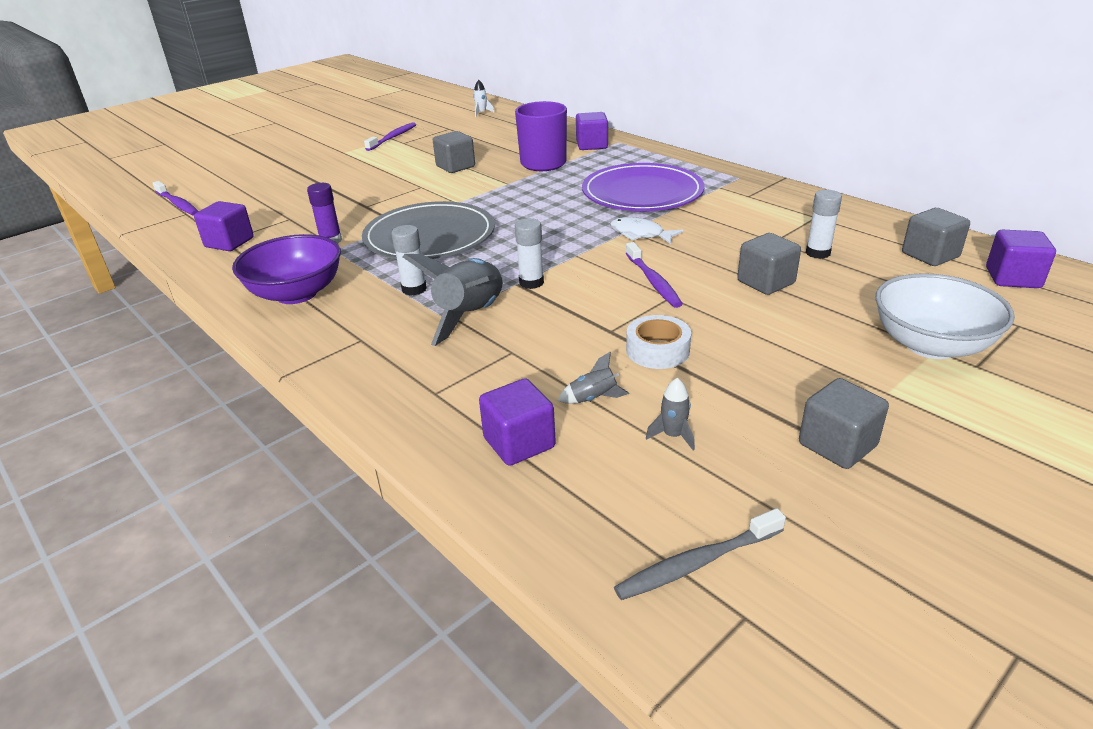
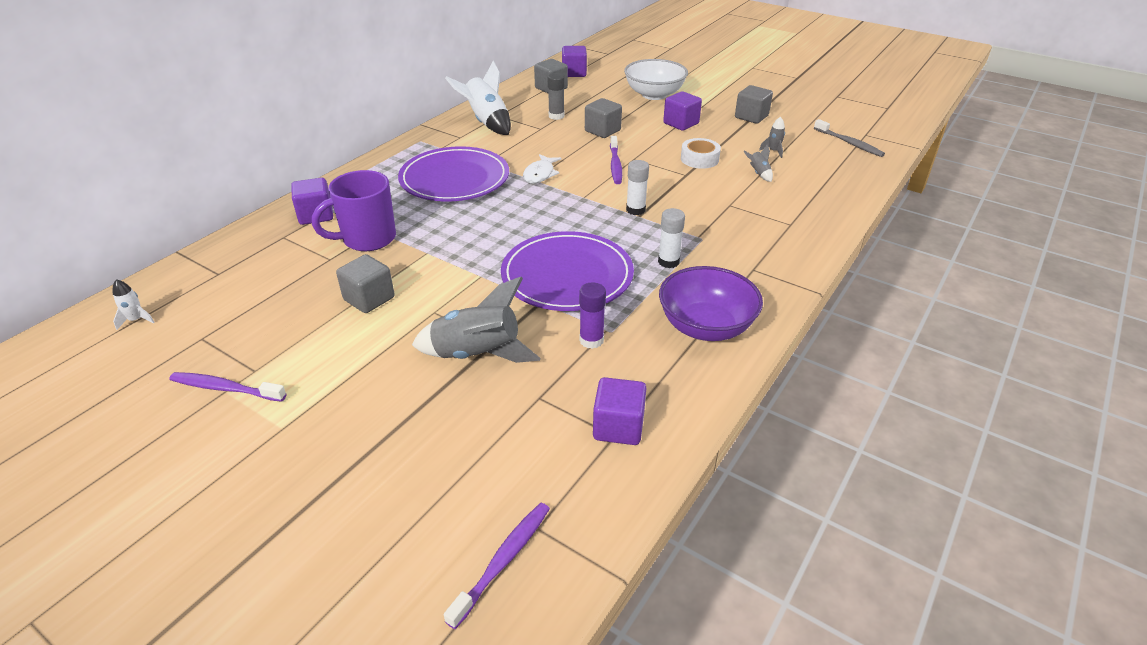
camera: 105 degrees left, 5 degrees up
(429, 237) = (567, 275): grey plate -> purple plate
(471, 316) = (695, 227): grey rocket -> grey rocket (477, 354)
(519, 443) = (812, 190): purple cube -> purple cube (681, 123)
(653, 281) = (615, 165): purple toothbrush -> purple toothbrush turned 120 degrees clockwise
(792, 209) = (486, 122): none -> white rocket
(818, 253) = (556, 116): white glue stick -> grey glue stick

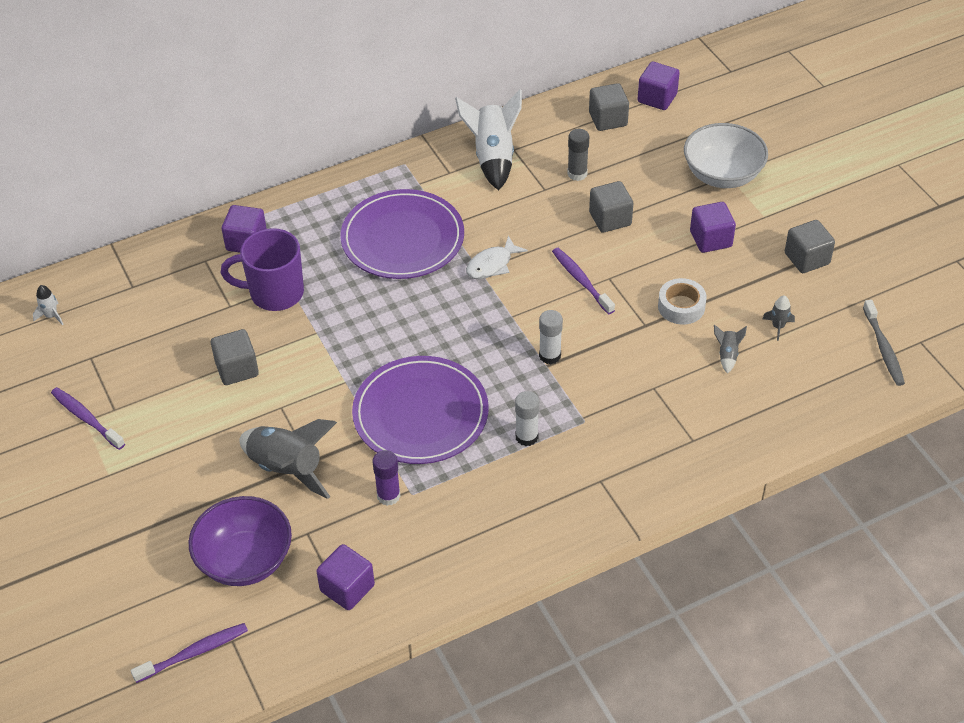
camera: 30 degrees right, 10 degrees up
(615, 165) = (581, 280): purple toothbrush -> purple toothbrush turned 120 degrees clockwise
(705, 327) = (497, 525): purple bowl -> purple bowl (245, 560)

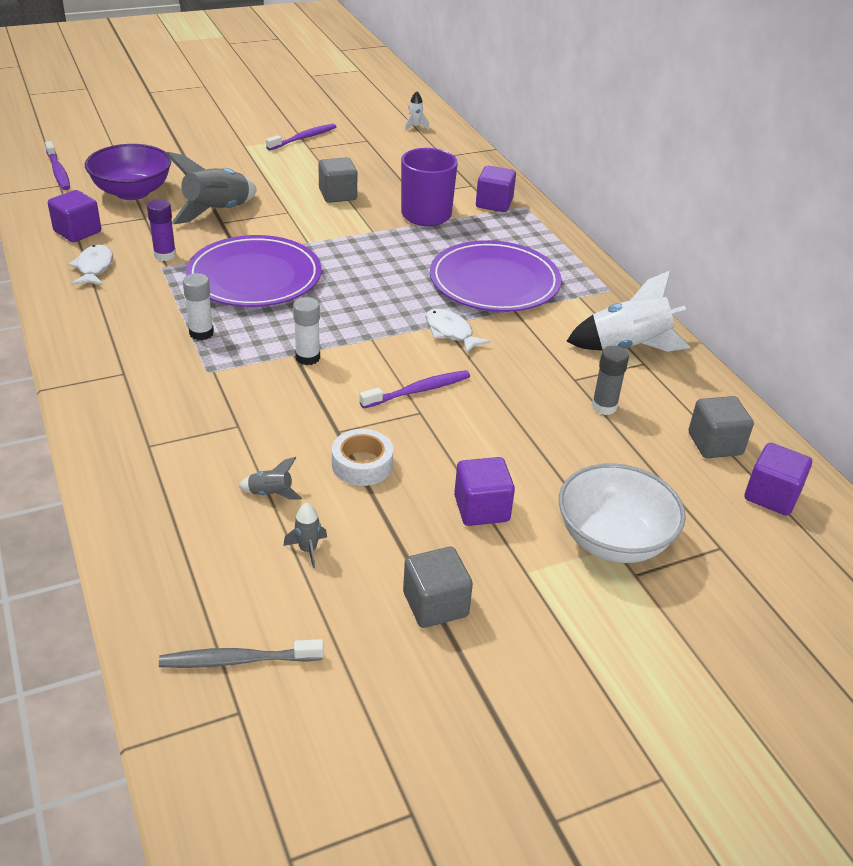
camera: 90 degrees right, 10 degrees down
(423, 551) = (94, 268): none -> white fish
(610, 219) = (522, 424): grey cube -> none

